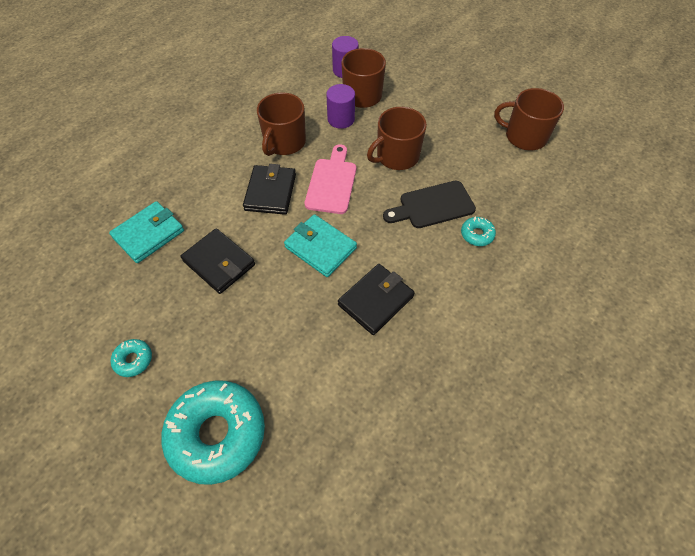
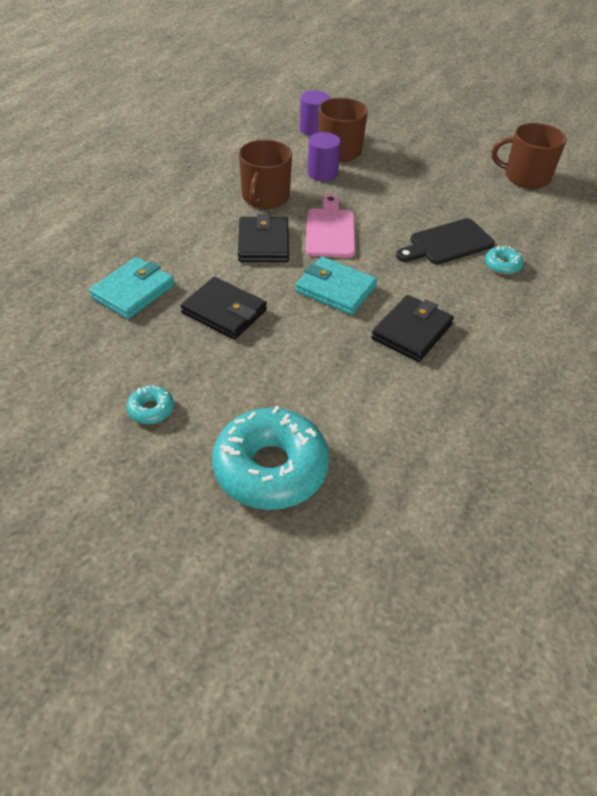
camera: 10 degrees left, 10 degrees down
(396, 156) = (394, 202): brown mug -> none

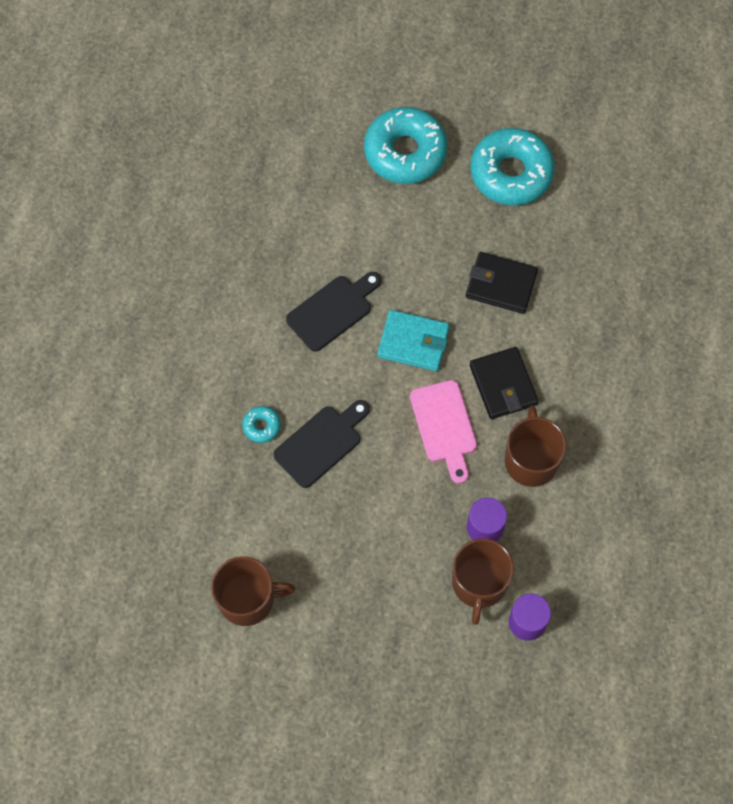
camera: 165 degrees right, 20 degrees up
(133, 291) = (591, 284): turquoise wallet -> none
(151, 409) = (511, 173): turquoise donut -> turquoise donut, size x2.33
(412, 332) = (333, 310): black wallet -> black cutting board

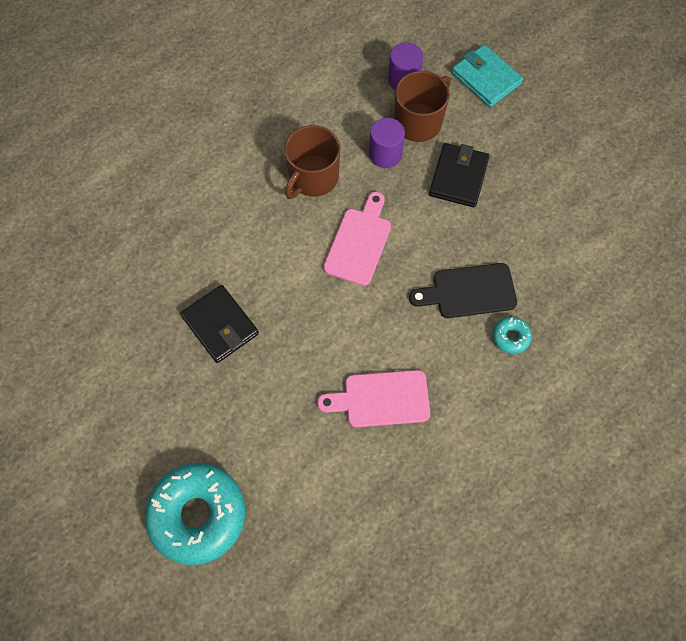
camera: 145 degrees left, 0 degrees up
(248, 599) = (602, 213): brown mug -> none
(333, 310) = (381, 399): black cutting board -> pink cutting board
(413, 342) = (332, 324): turquoise wallet -> turquoise wallet (486, 78)
(503, 385) = (288, 244): black wallet -> black wallet (458, 177)
(511, 173) = (123, 422): turquoise donut -> none

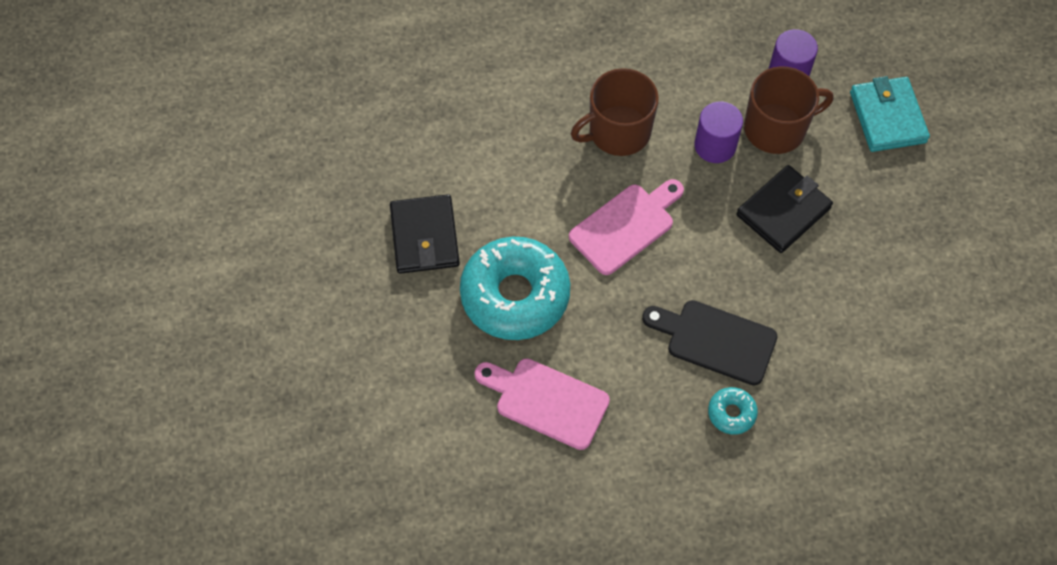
camera: 30 degrees right, 5 degrees down
(198, 514) = (289, 412): turquoise donut -> turquoise donut (515, 295)

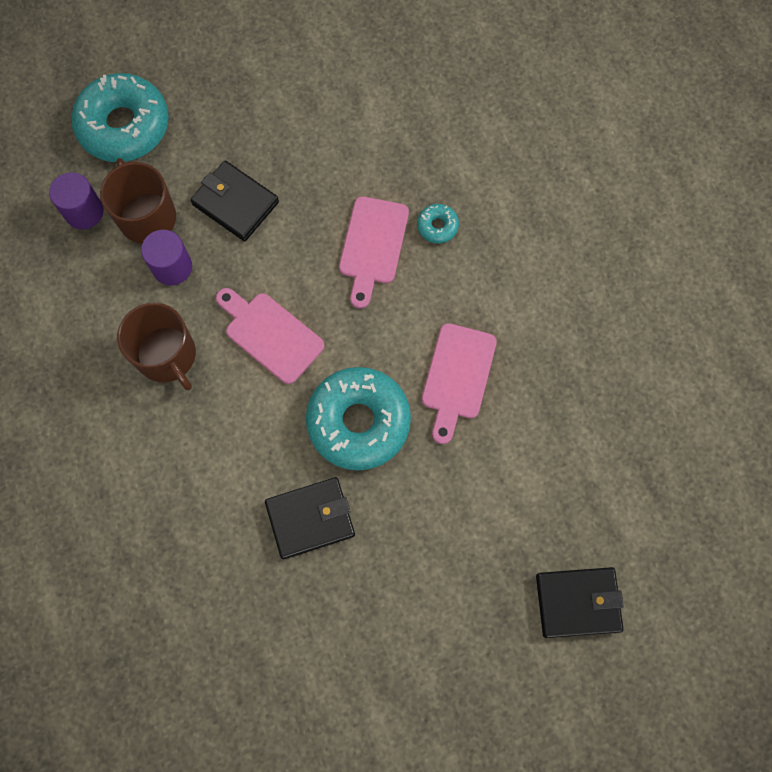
camera: 100 degrees left, 10 degrees up
(277, 474) = (578, 603): none -> black wallet
(715, 340) = (372, 246): black cutting board -> pink cutting board
(887, 117) = (124, 126): turquoise wallet -> turquoise donut

